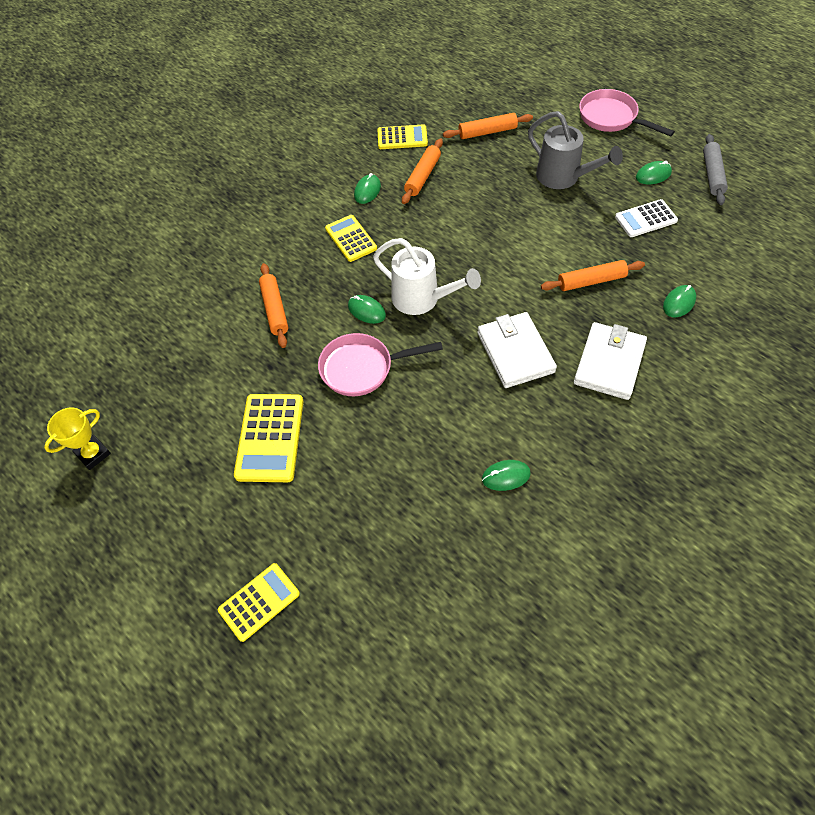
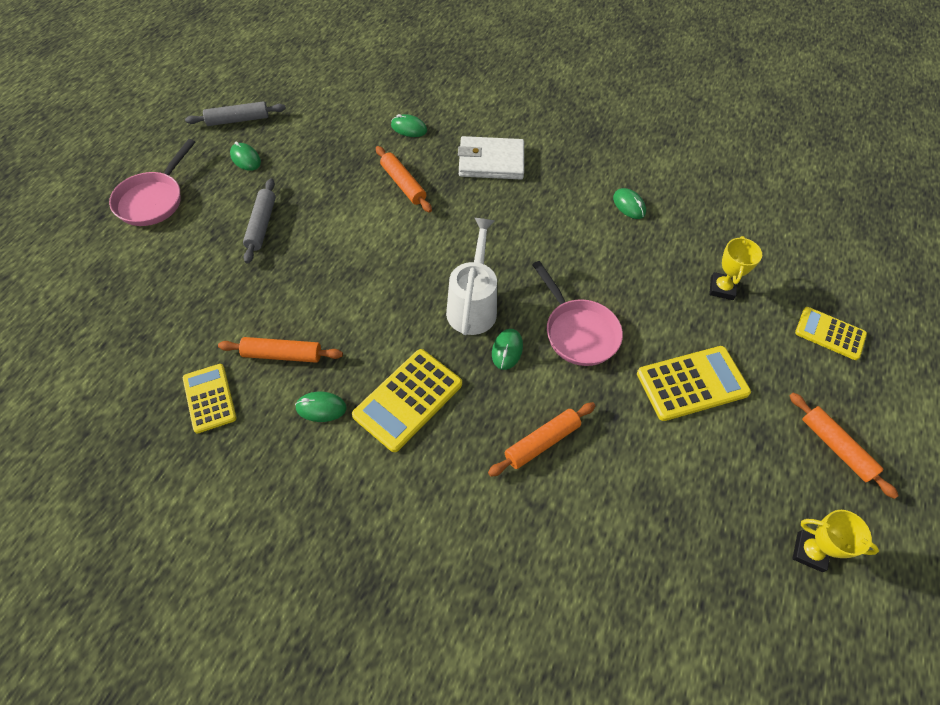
camera: 115 degrees left, 0 degrees up
(351, 239) = (408, 399): yellow calculator -> yellow calculator, size x1.50
(359, 519) = (721, 288): none -> yellow trophy
(487, 132) = (189, 307): orange rolling pin -> orange rolling pin (836, 447)
(515, 352) = (507, 222): white wallet -> none
(563, 177) = (261, 225): grey watering can -> grey rolling pin
(645, 219) = (310, 157): white calculator -> none

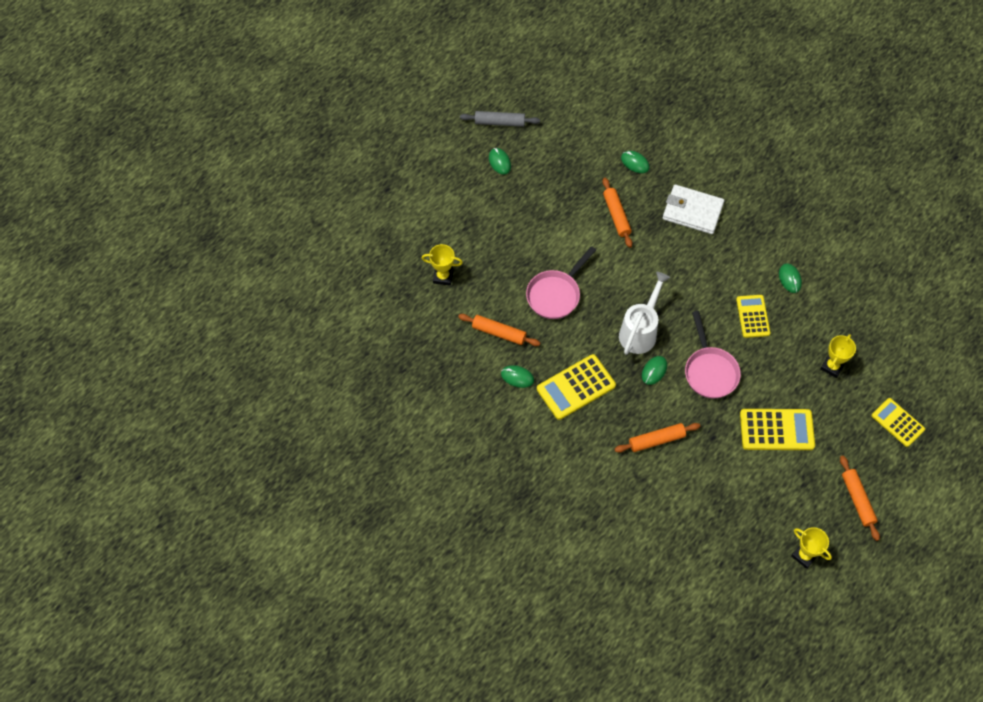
camera: 20 degrees right, 5 degrees up
(153, 200) = (426, 184): pink pan -> pink pan (555, 294)
(191, 302) = (443, 276): none -> yellow trophy
(209, 398) = (446, 351): yellow calculator -> yellow calculator (753, 316)
(261, 225) = (502, 225): grey rolling pin -> none

